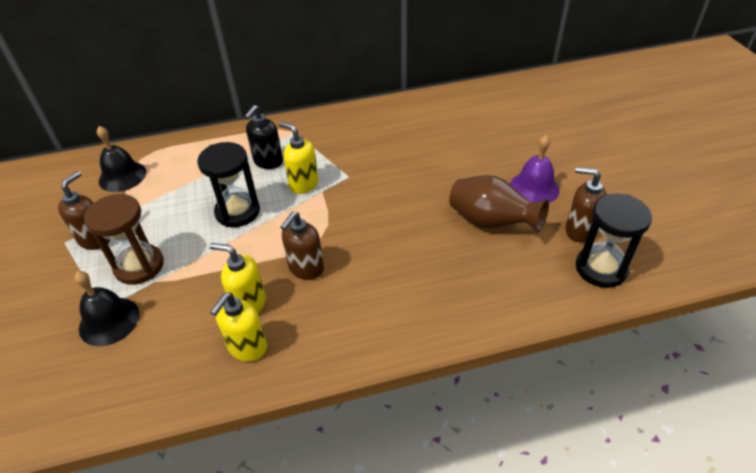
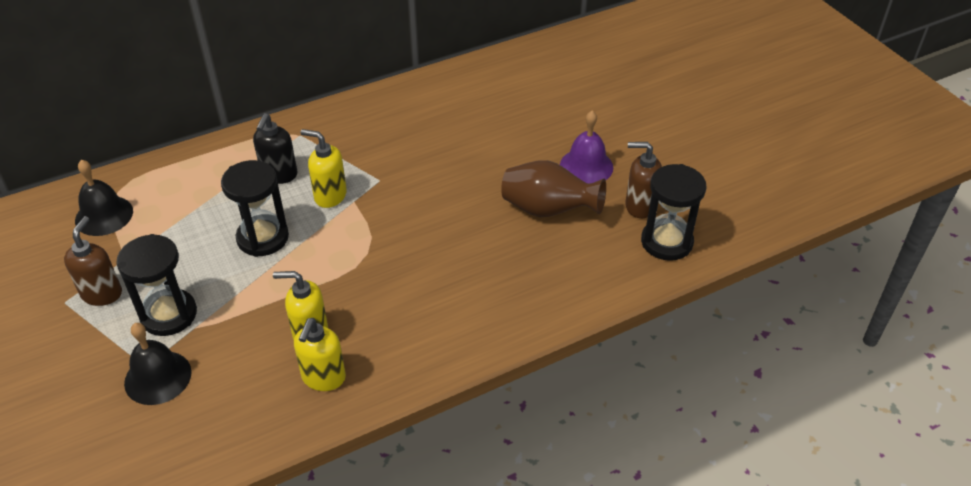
camera: 15 degrees left, 0 degrees up
(139, 266) = (169, 315): brown hourglass -> black hourglass
(306, 269) = (361, 288): brown soap dispenser -> none

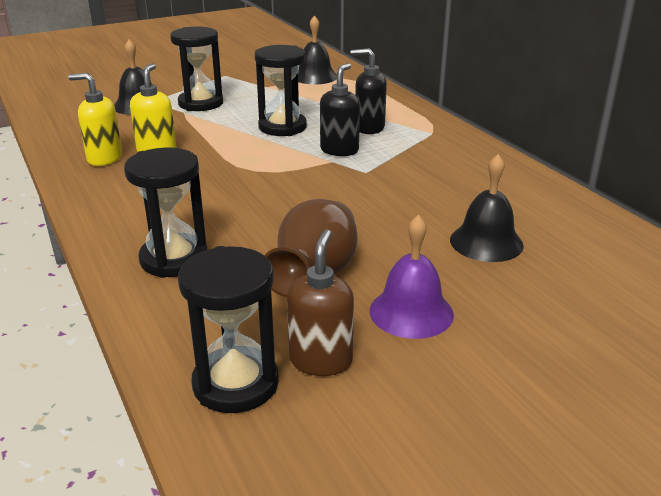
camera: 90 degrees right, 15 degrees down
(102, 293) = (230, 83): brown soap dispenser -> none
(330, 196) = (339, 150): yellow soap dispenser -> black soap dispenser
(499, 125) = (486, 242): none -> black bell
(528, 290) = (174, 259): none -> black hourglass

